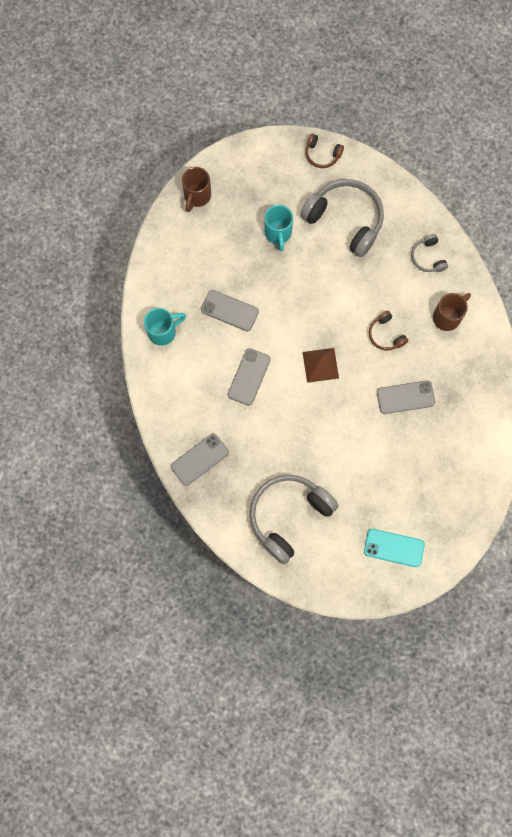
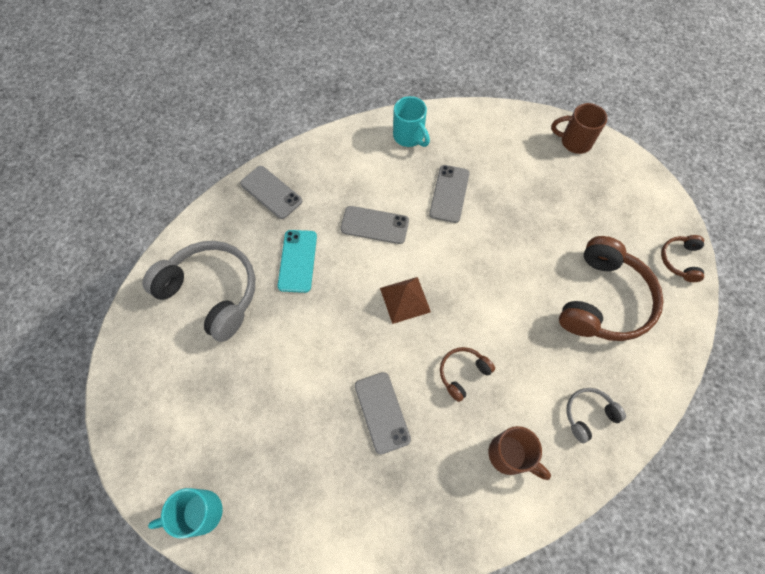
camera: 80 degrees right, 10 degrees down
(278, 233) = (559, 228): turquoise mug -> turquoise mug (199, 513)
(345, 220) = (603, 300): grey headphones -> brown headphones
(394, 548) = (175, 426): turquoise phone -> turquoise phone (297, 261)

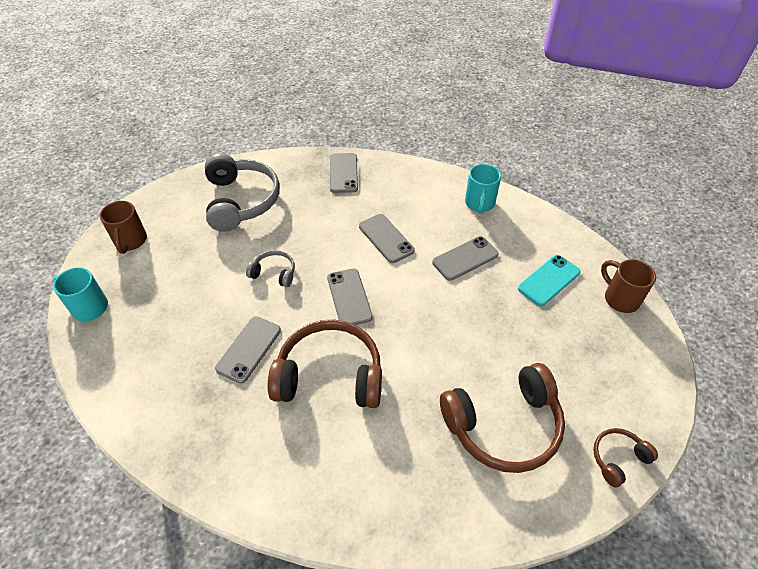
camera: 45 degrees right, 15 degrees down
(297, 261) = (310, 222): turquoise phone -> turquoise phone (549, 280)
(405, 299) = (349, 297): brown pyramid -> grey phone
(463, 373) = (330, 375): brown headphones -> brown headphones, size x2.08
(510, 455) = (294, 457): brown mug -> brown mug (130, 241)
(588, 415) = (387, 491): grey headphones -> grey headphones (274, 273)

